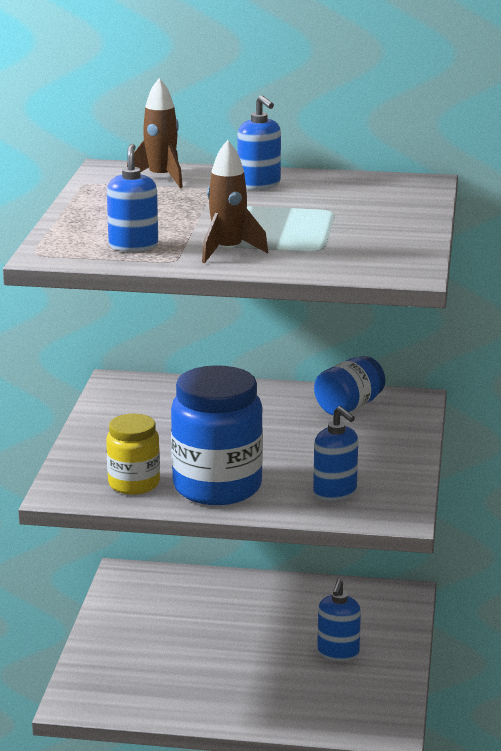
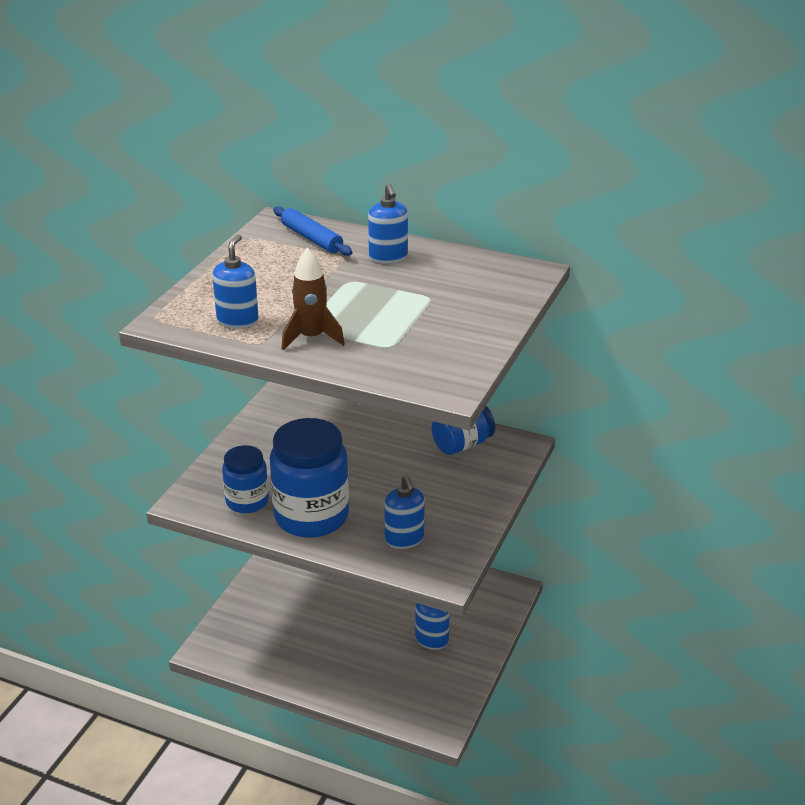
camera: 15 degrees right, 10 degrees up
(134, 484) = (247, 501): yellow jar -> blue jar
(161, 178) = (311, 239): brown rocket -> blue rolling pin

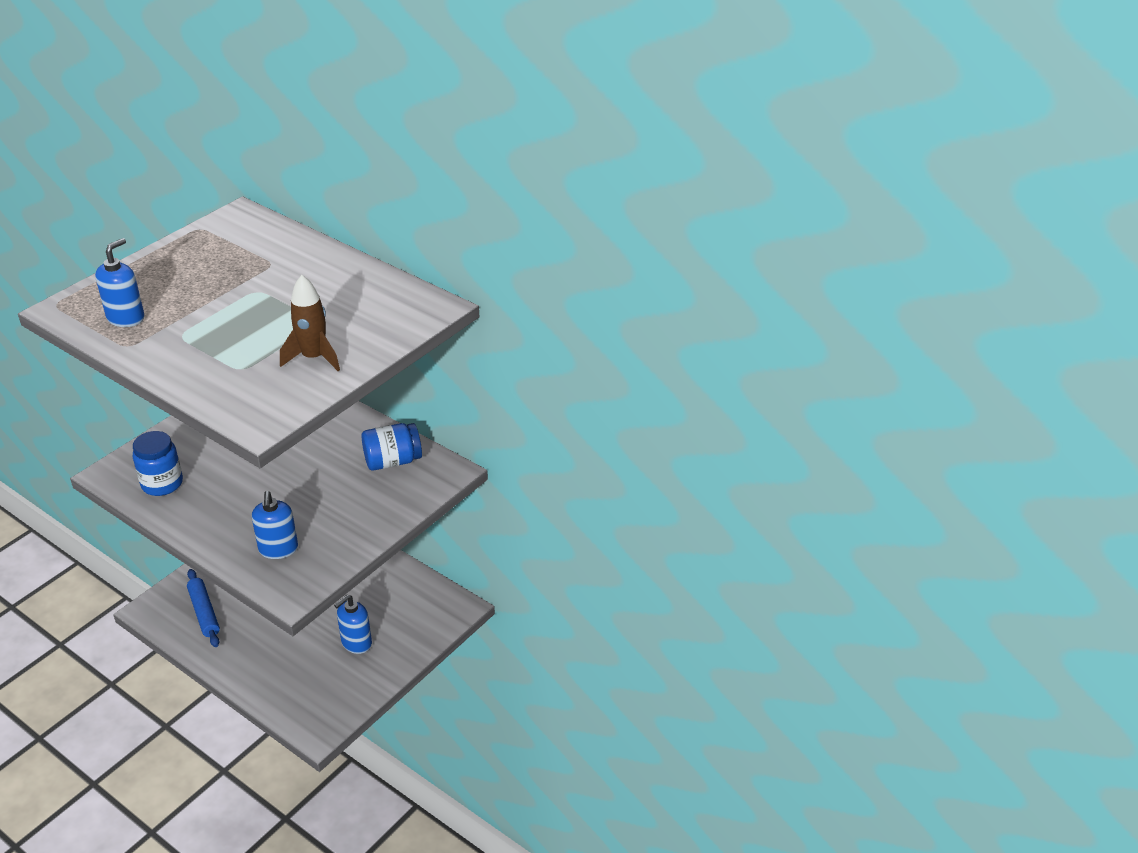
camera: 15 degrees right, 5 degrees up
(311, 239) = (256, 239): blue rolling pin -> blue rolling pin (204, 612)
(311, 338) = (177, 347): brown rocket -> brown rocket (314, 358)
(311, 516) = (209, 510): blue jar -> none
(388, 257) = (311, 270): blue soap dispenser -> none

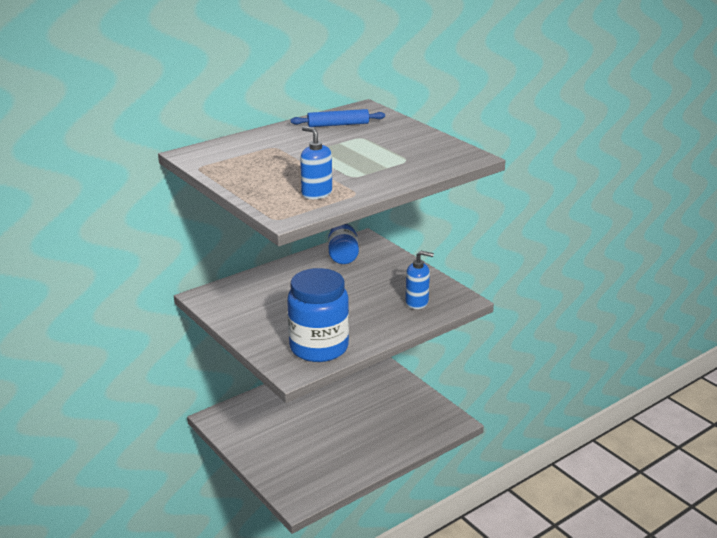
camera: 75 degrees left, 10 degrees down
(162, 483) = (319, 347): blue jar -> blue jar, size x1.71
(204, 612) = (315, 471): blue rolling pin -> blue rolling pin (338, 125)
(314, 358) = (405, 140): brown rocket -> none
(356, 643) = (379, 399): blue soap dispenser -> none

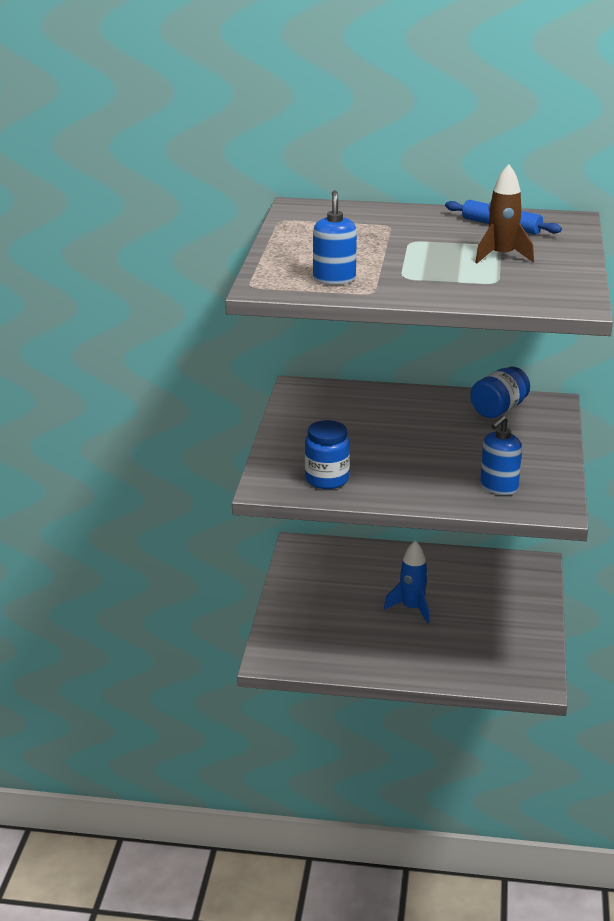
camera: 45 degrees right, 0 degrees up
(319, 347) = (327, 479): blue jar -> blue jar, size x0.58
(335, 419) = (412, 608): none -> blue rocket
(377, 143) = (502, 256): none -> brown rocket
(417, 302) = (498, 487): blue soap dispenser -> blue soap dispenser turned 75 degrees clockwise

